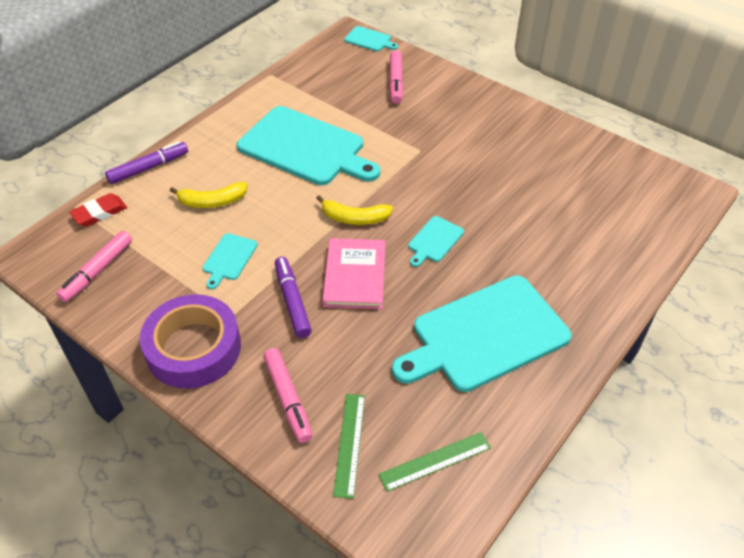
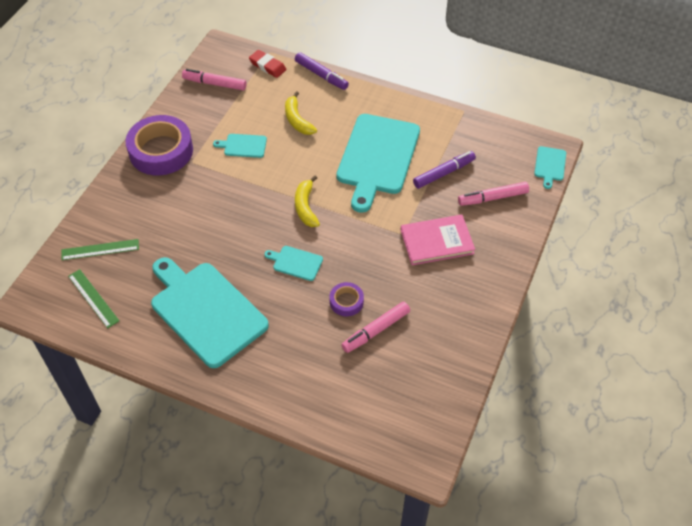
camera: 75 degrees right, 5 degrees up
(288, 399) = (129, 209): pink marker -> pink marker (375, 330)
(292, 301) = (212, 191): purple marker -> purple marker (444, 173)
(355, 276) = (245, 220): pink book -> pink book (437, 242)
(499, 209) = (346, 302): none -> purple tape

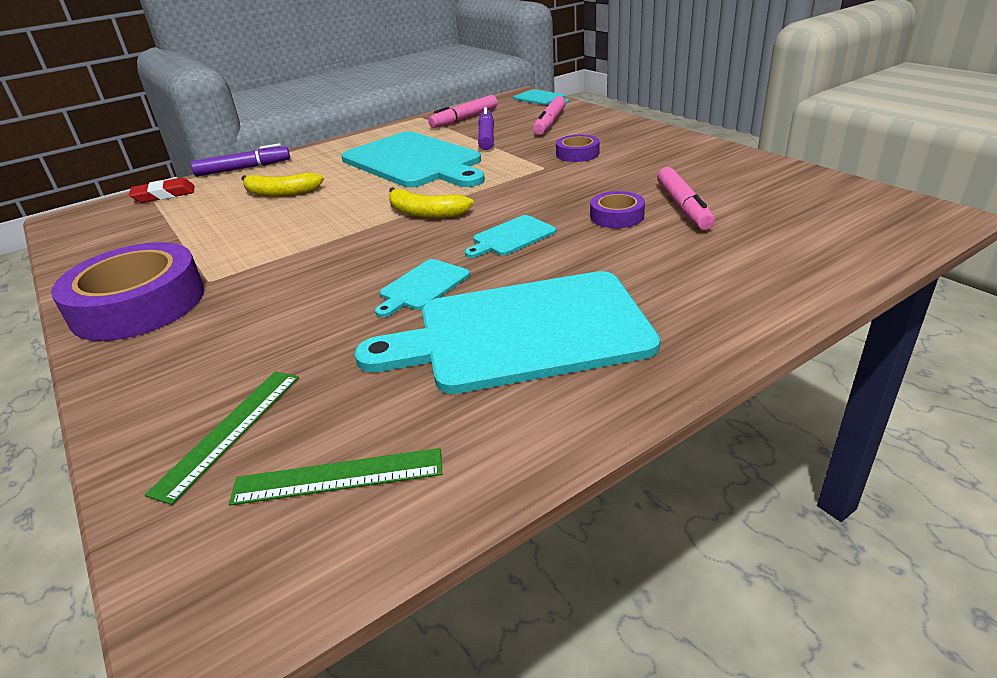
camera: 55 degrees left, 20 degrees down
(214, 83) = (114, 234): pink marker -> pink marker (464, 119)
(243, 146) = (255, 235): turquoise cutting board -> turquoise cutting board (423, 286)
(437, 242) = (577, 154): pink book -> purple tape

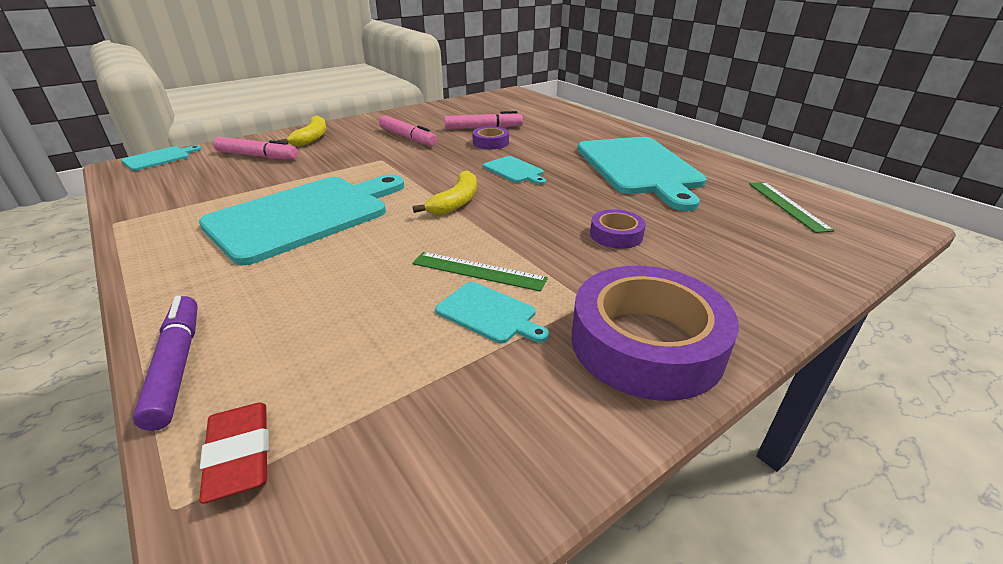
camera: 95 degrees left, 0 degrees up
(230, 431) = (783, 243): green ruler -> green ruler (478, 271)
(281, 193) = (340, 298): yellow banana -> yellow banana (312, 138)
(423, 286) = (590, 196): turquoise cutting board -> turquoise cutting board (489, 313)
(464, 119) = (173, 195): pink marker -> pink marker (407, 137)
(487, 136) = (262, 182): purple marker -> none
(577, 154) = (359, 149): purple tape -> purple tape (616, 235)

